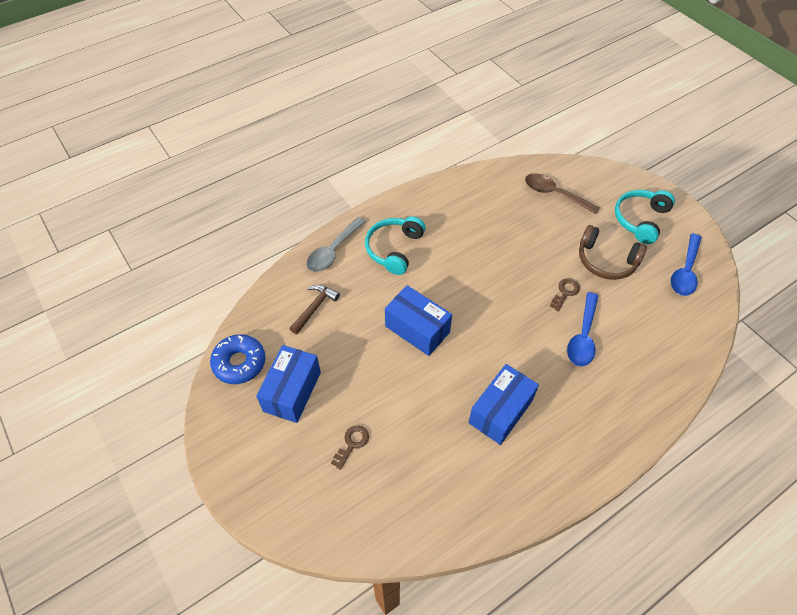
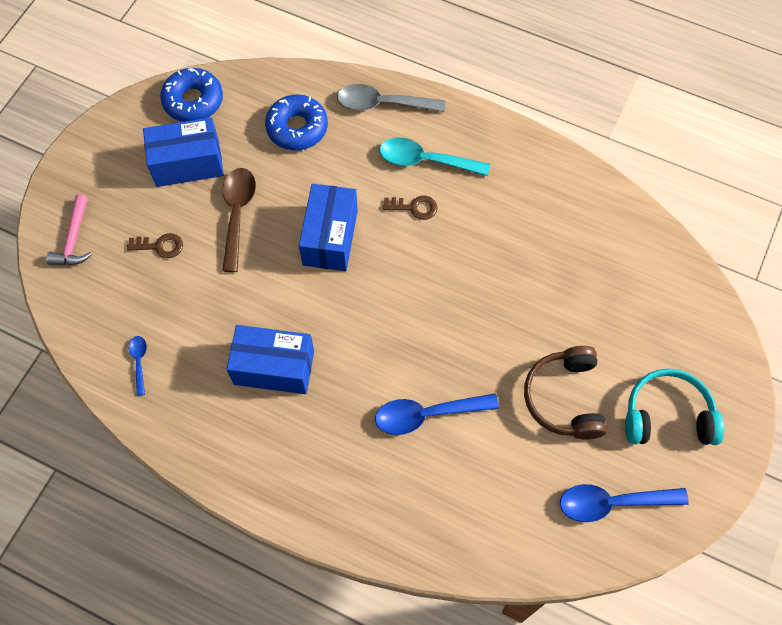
camera: 60 degrees right, 10 degrees up
(302, 507) = (74, 239): none -> pink hammer
(314, 308) = (297, 128): brown hammer -> blue donut
(394, 249) = (425, 160): turquoise headphones -> turquoise spoon
(445, 505) = (139, 362): none -> blue spoon
(555, 194) = (638, 294): brown spoon -> brown spoon (237, 214)
(565, 292) = (481, 369): brown key -> brown key (414, 207)

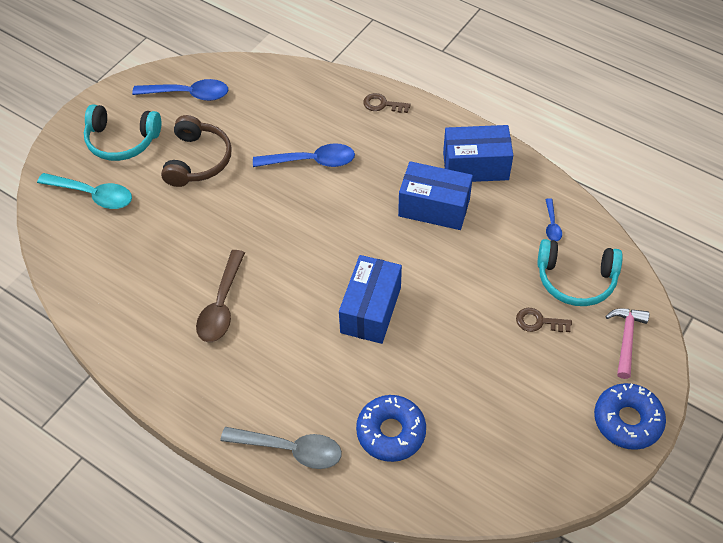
camera: 170 degrees left, 10 degrees down
(118, 297) = (576, 279): none -> turquoise headphones
(188, 163) = (513, 405): blue box -> blue box (475, 166)
(193, 101) = (508, 483): blue donut -> blue donut (627, 420)
(237, 214) = (461, 344): brown spoon -> brown spoon (221, 305)
(414, 207) = (283, 329): brown key -> brown key (382, 104)
(425, 160) = (259, 376): turquoise spoon -> turquoise spoon (93, 195)

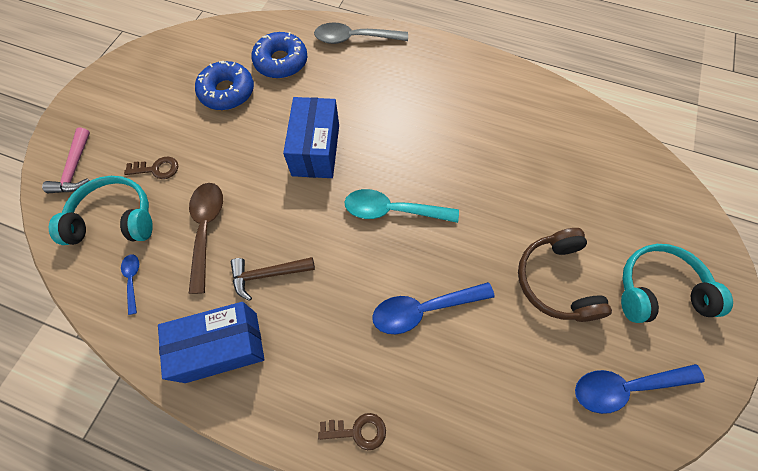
camera: 165 degrees right, 10 degrees up
(93, 195) = (639, 212): turquoise spoon -> turquoise spoon (392, 210)
(221, 305) = (452, 128): brown spoon -> brown spoon (206, 229)
(434, 207) = (268, 274): blue box -> brown hammer
(627, 420) = (89, 103): blue donut -> blue donut (227, 92)

